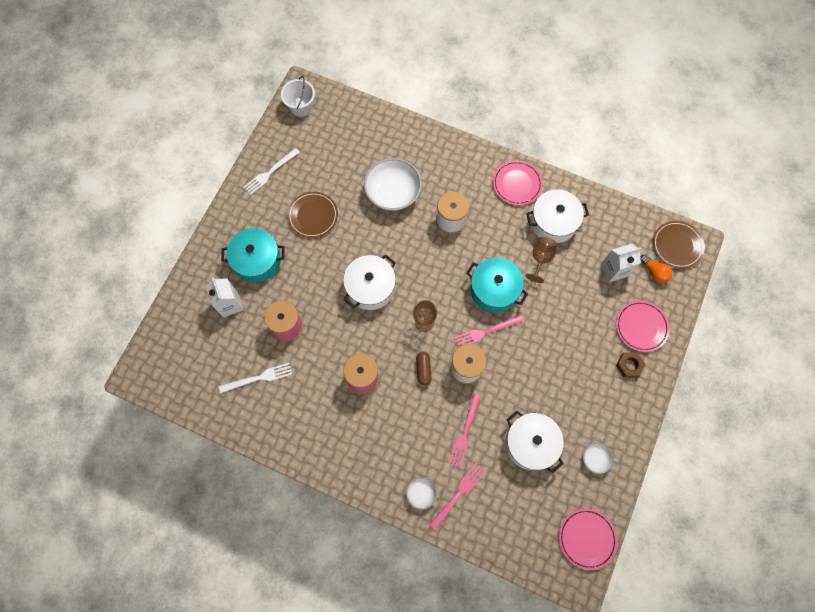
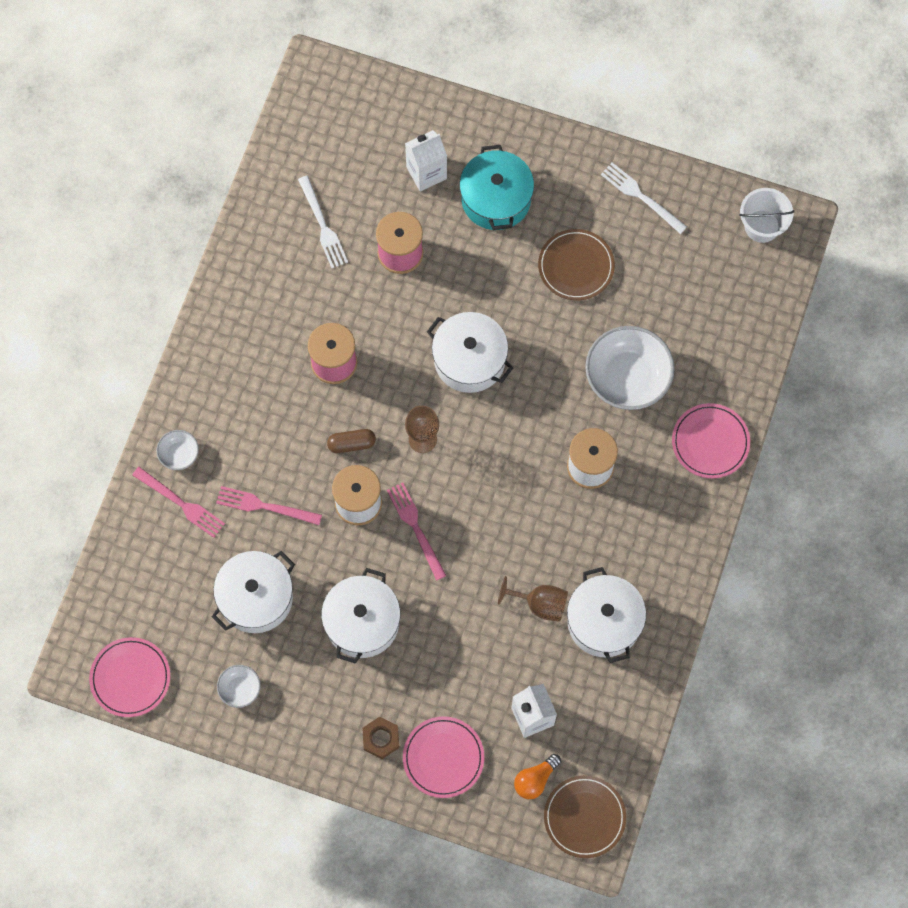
camera: 85 degrees right, 0 degrees up
(494, 290) = (482, 536): turquoise pot -> none
(517, 184) = (665, 563): pink plate -> pink plate (710, 442)
(550, 372) = (362, 622): none -> white pot

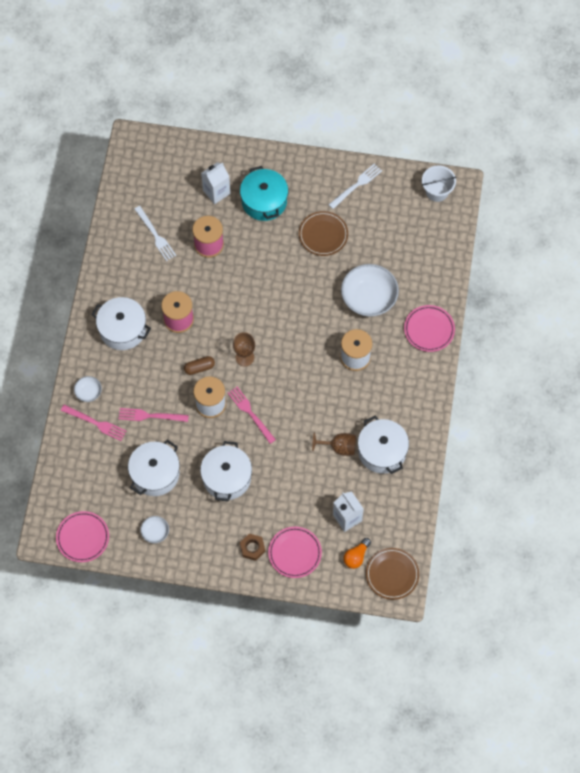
camera: 10 degrees left, 5 degrees down
(469, 360) = (265, 303): white pot -> white pot (122, 329)
(641, 196) = (356, 185): white fork -> white fork turned 105 degrees clockwise

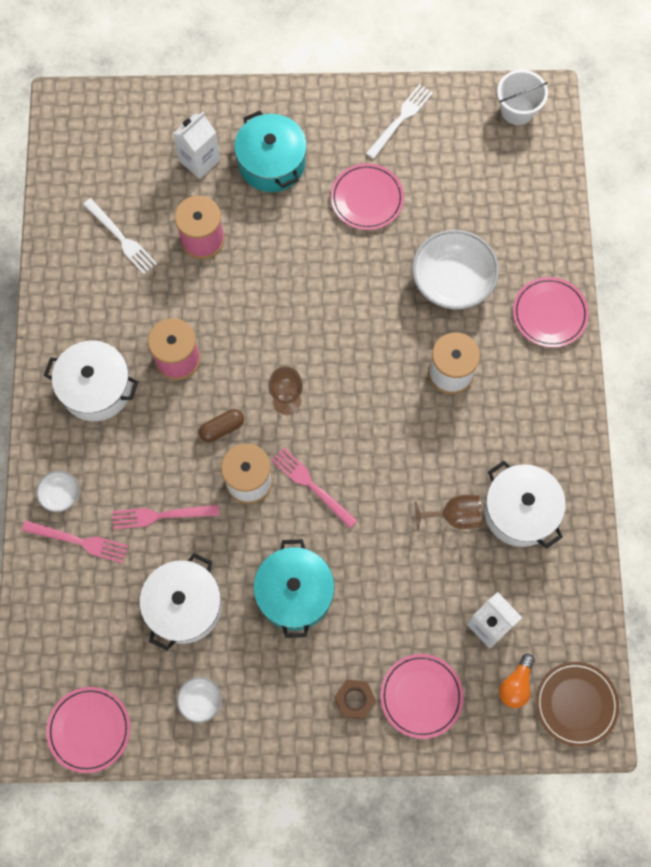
camera: 10 degrees left, 5 degrees up
(227, 477) = (294, 593): white pot -> turquoise pot
(323, 235) = (367, 198): brown plate -> pink plate

